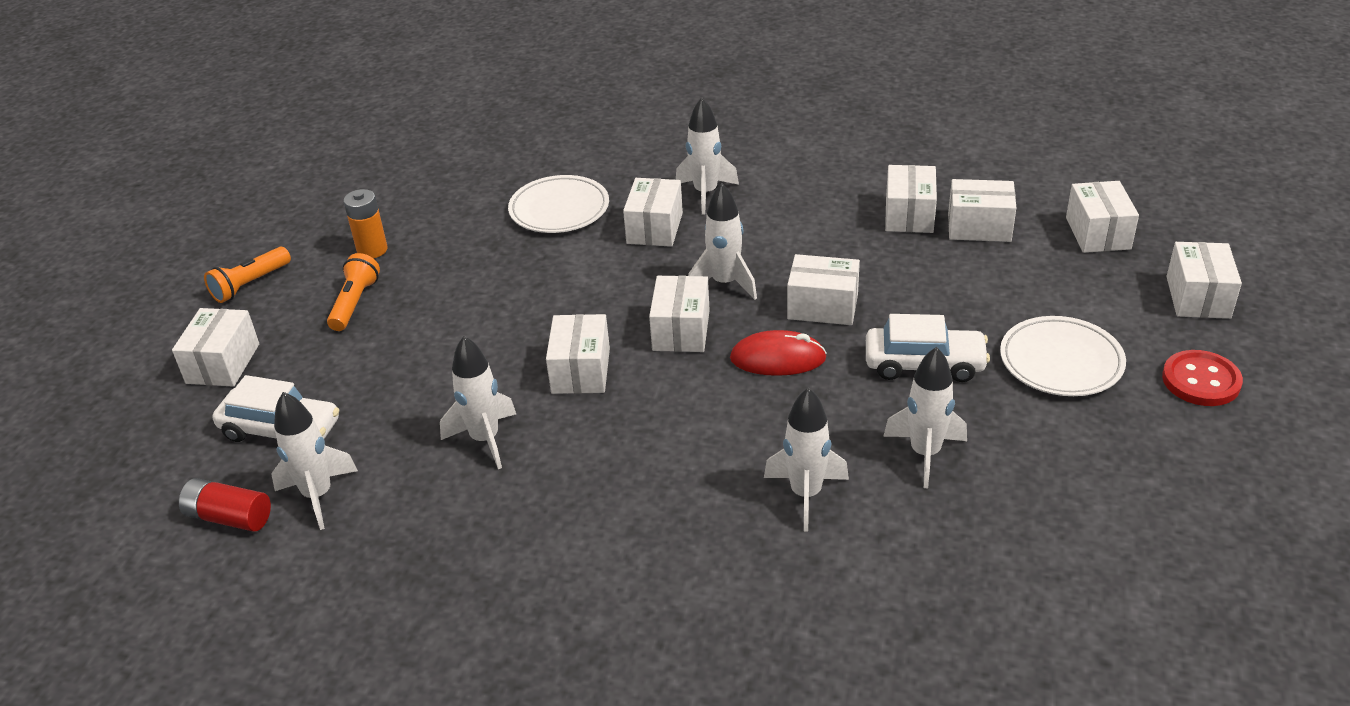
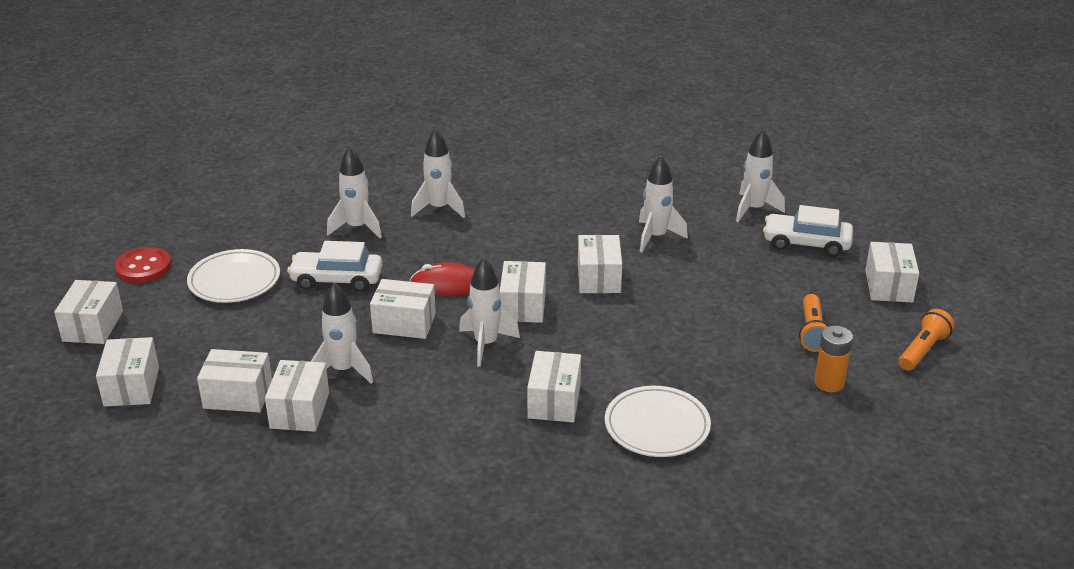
camera: 175 degrees right, 5 degrees down
(229, 517) = (804, 199): red battery -> none
(705, 193) = (503, 442): white rocket -> white rocket (343, 370)

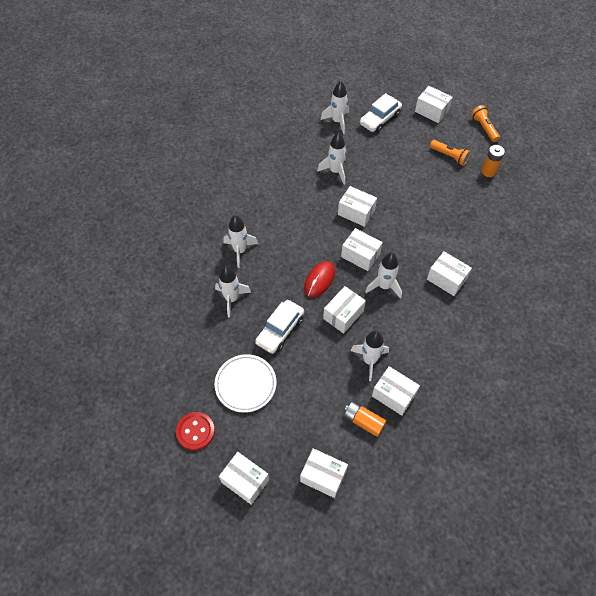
camera: 60 degrees left, 25 degrees up
(238, 395) = (363, 421): white box -> orange battery
(657, 426) = (485, 248): white plate -> none

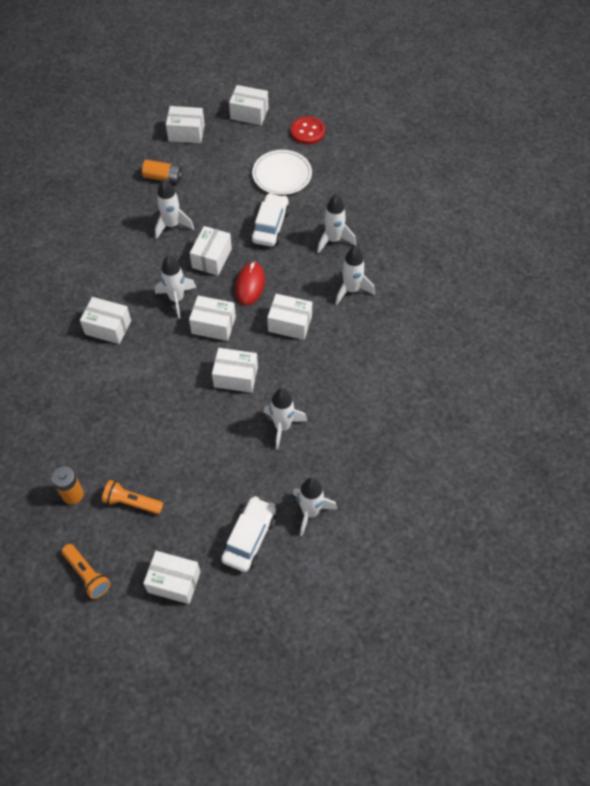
camera: 160 degrees right, 0 degrees up
(393, 395) = (141, 204): white box -> white box (290, 324)

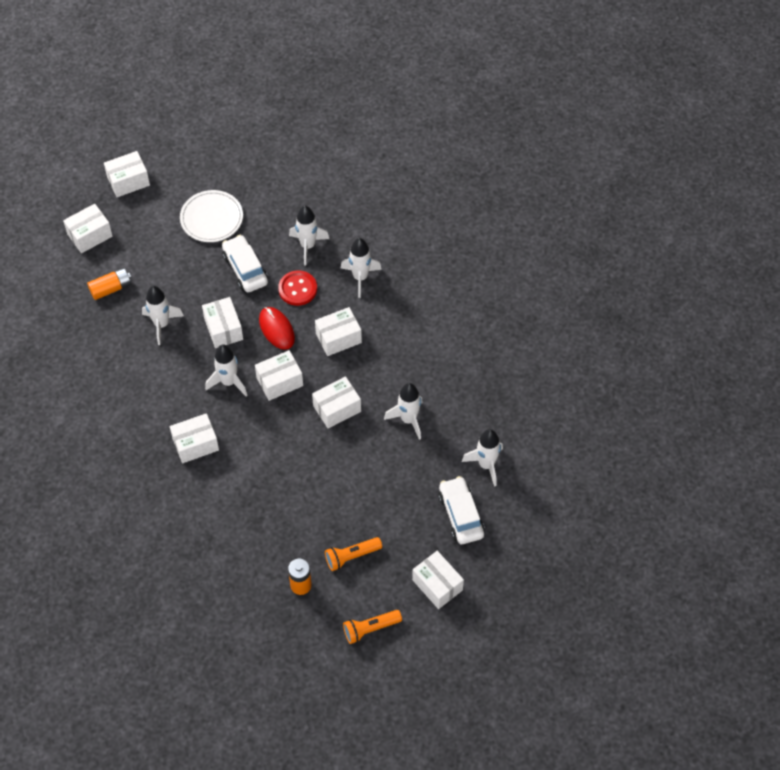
camera: 40 degrees left, 0 degrees up
(87, 574) = (370, 629): orange flashlight -> orange flashlight turned 150 degrees clockwise
(174, 582) = (437, 585): white box -> white box turned 75 degrees clockwise
(307, 132) = (196, 165): red button -> red button (297, 289)

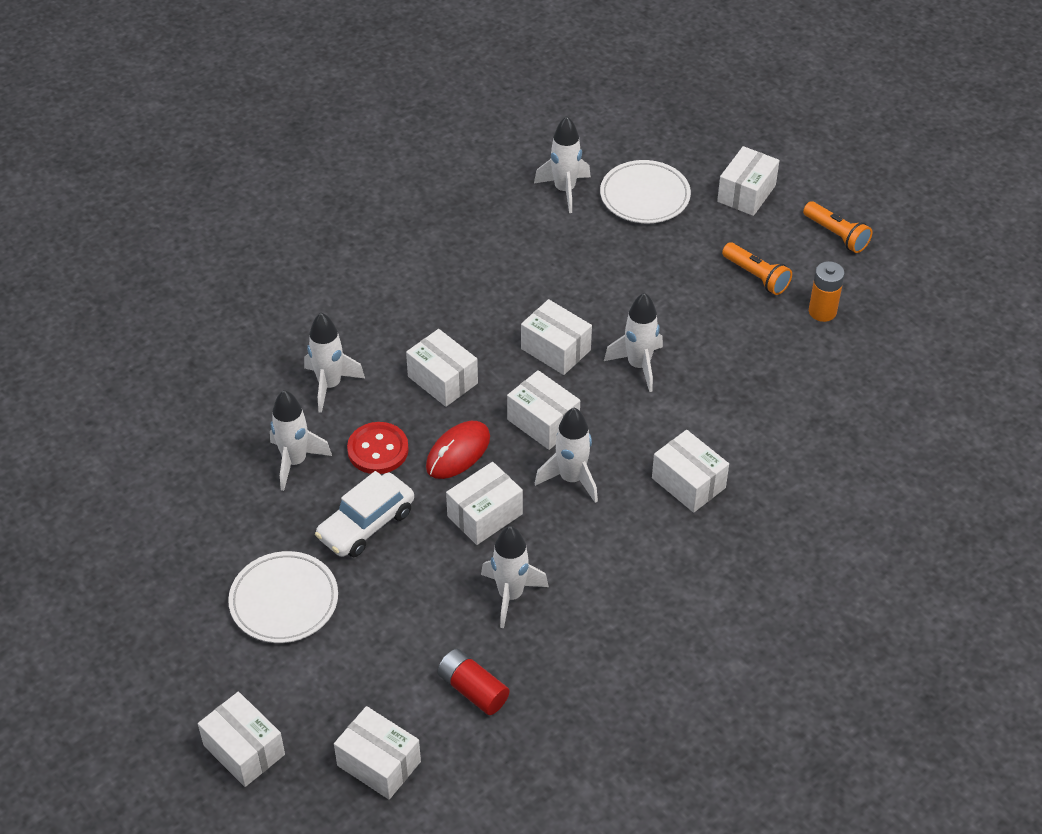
camera: 110 degrees left, 10 degrees down
(111, 288) = (473, 690): orange battery -> red battery
(408, 419) = (537, 275): white rocket -> white rocket (638, 365)
(460, 515) = (645, 196): white car -> white plate

